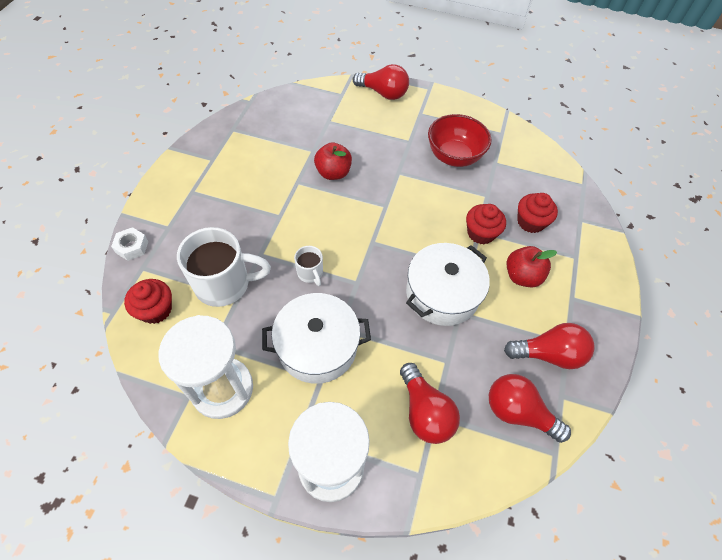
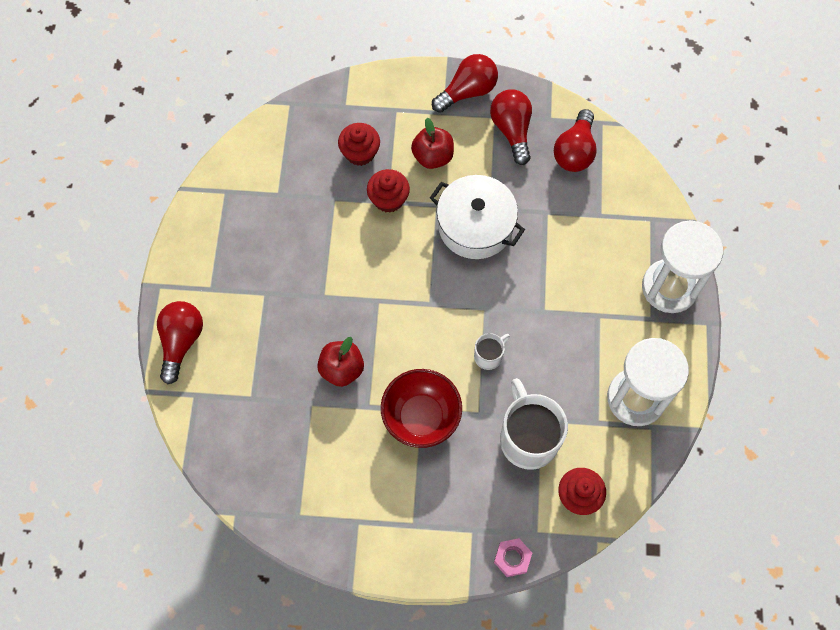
camera: 100 degrees left, 10 degrees up
(132, 247) = (512, 558): white nut -> pink nut
(317, 346) = (568, 327): white pot -> none
(424, 412) = (599, 223): red light bulb -> red light bulb (467, 91)
(454, 157) = (280, 239): red bowl -> red bowl (421, 417)

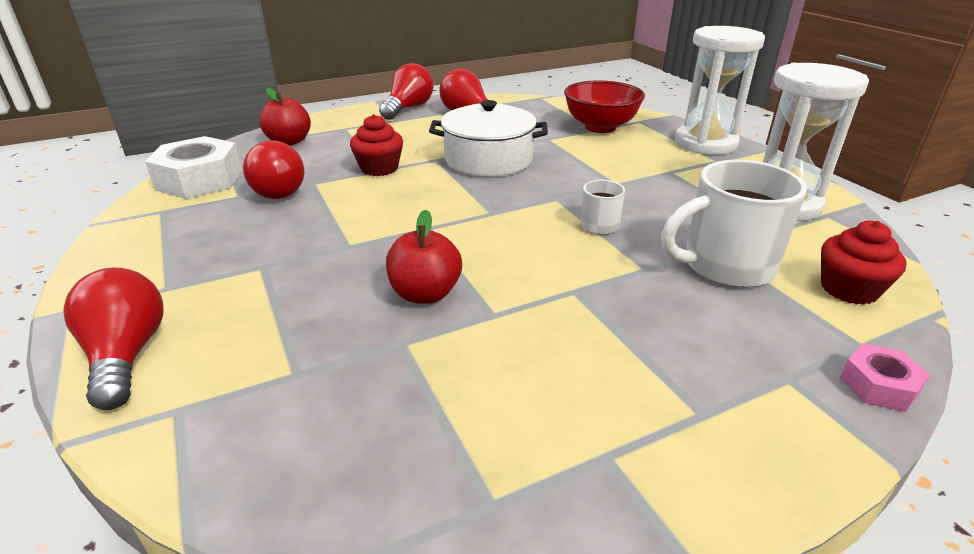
camera: 30 degrees left, 35 degrees down
(260, 155) = (199, 180): none -> white nut
(360, 153) = (324, 153): red cupcake -> none
(421, 417) = (578, 297): red bowl -> red bowl (600, 127)
(433, 157) = (405, 139): red apple -> red apple (289, 141)
(528, 438) = (725, 266): white mug -> white mug turned 60 degrees counterclockwise
(575, 151) = (534, 111): red light bulb -> red light bulb (281, 189)

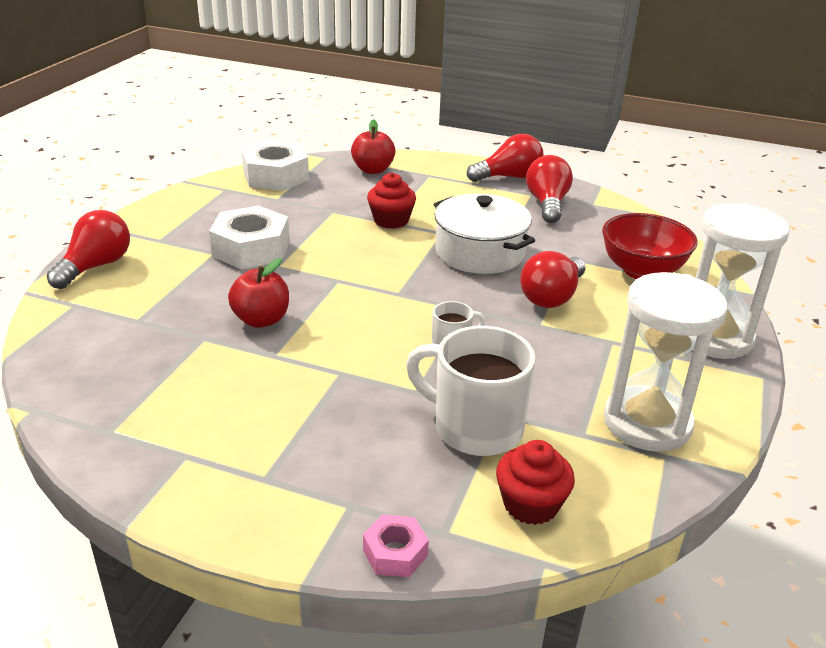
camera: 45 degrees right, 0 degrees up
(281, 189) = (306, 206): red light bulb -> red light bulb (552, 297)
(294, 245) = (251, 249): none -> white nut

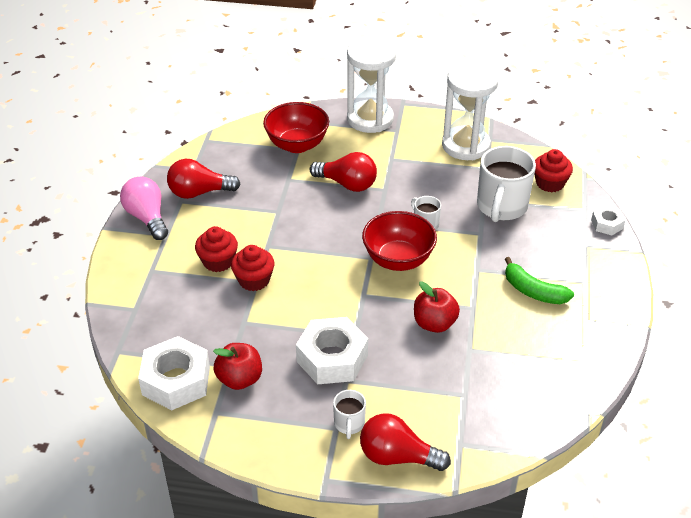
camera: 100 degrees left, 10 degrees up
(159, 247) = (349, 424): none -> white mug
(273, 416) = (533, 291): none -> green banana
(373, 170) = (147, 310): red apple -> red apple (239, 379)
(387, 312) = (398, 260): none -> red bowl
(395, 553) = (607, 224): pink nut -> white nut
(428, 205) = (218, 261): none -> red cupcake
(480, 252) = (295, 223): white pot -> none
(508, 177) = (147, 218): red light bulb -> pink light bulb

